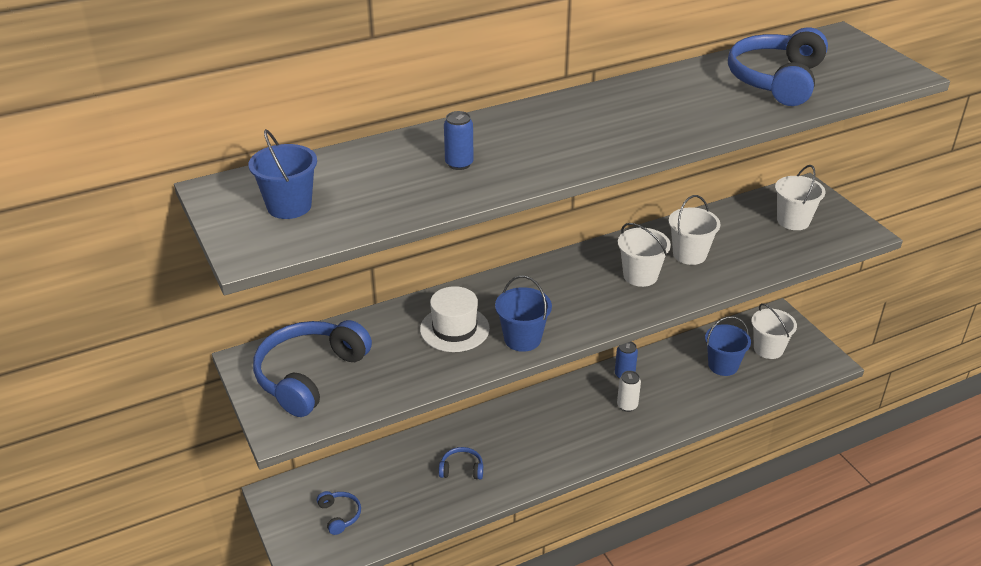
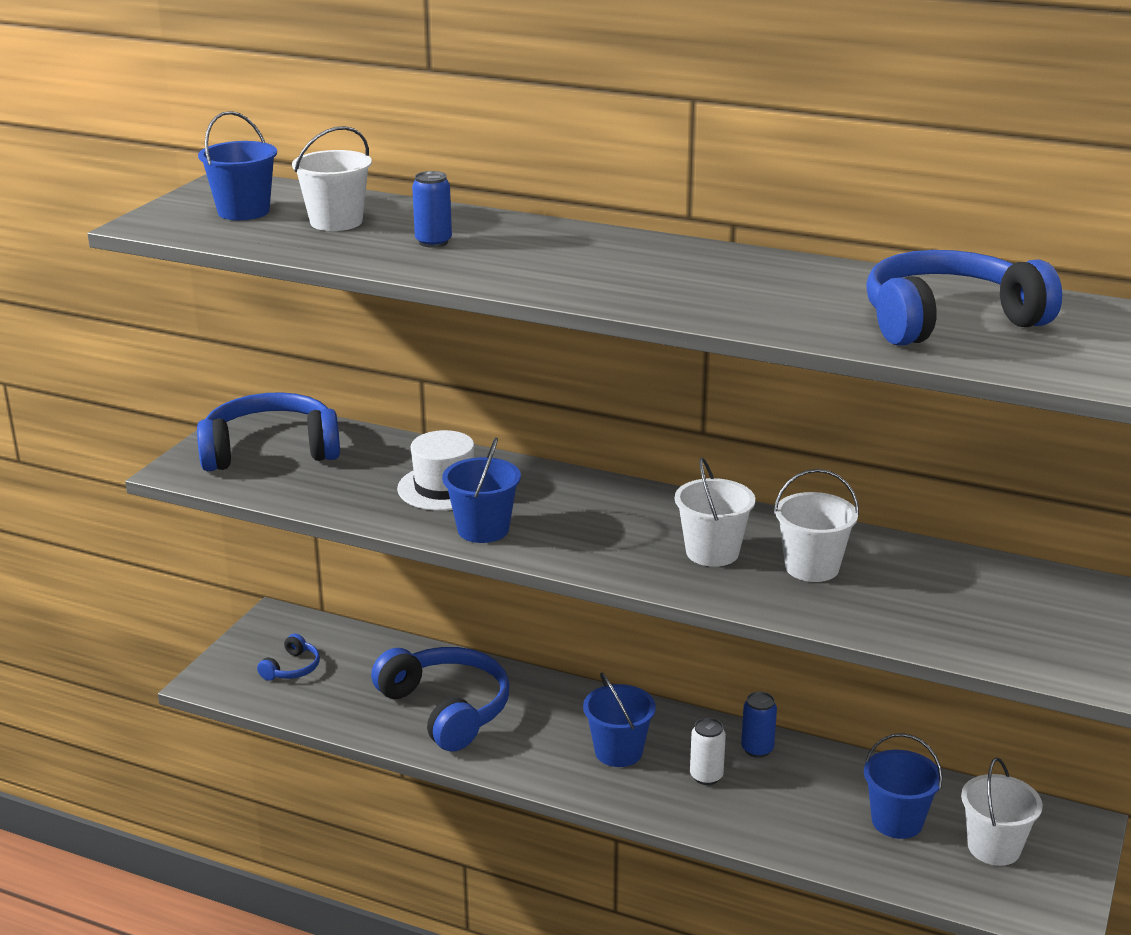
camera: 50 degrees right, 10 degrees down
(461, 469) = (446, 709): blue headphones -> blue headphones, size x2.18
(574, 424) = (618, 752): none -> blue bucket
(793, 221) = (1025, 612): white bucket -> white bucket (336, 222)

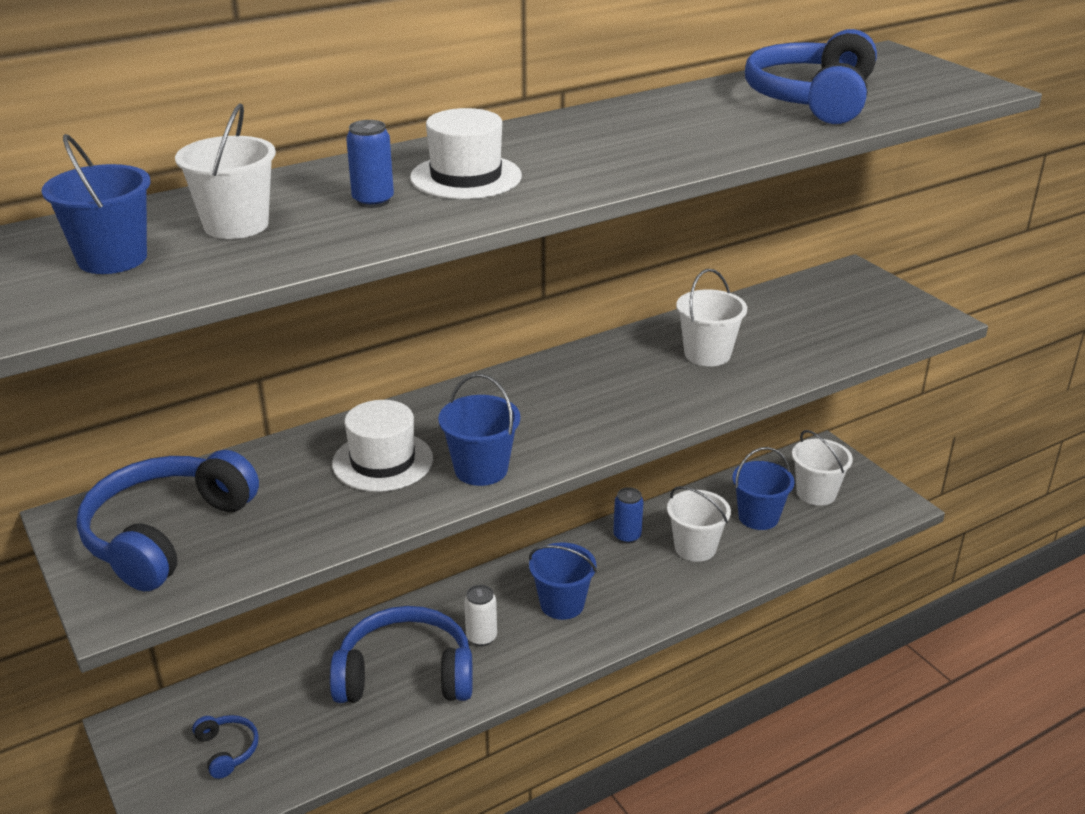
camera: 55 degrees left, 5 degrees up
(523, 254) = (466, 177): none -> white hat
(706, 776) = (633, 575): white can -> white can (481, 637)
(712, 552) = (642, 383): white bucket -> white bucket (695, 548)

